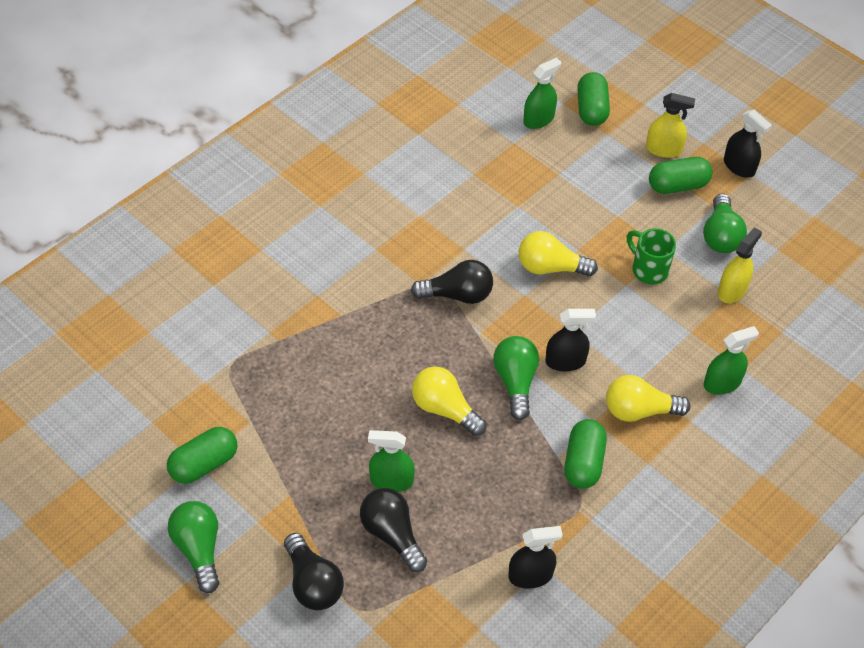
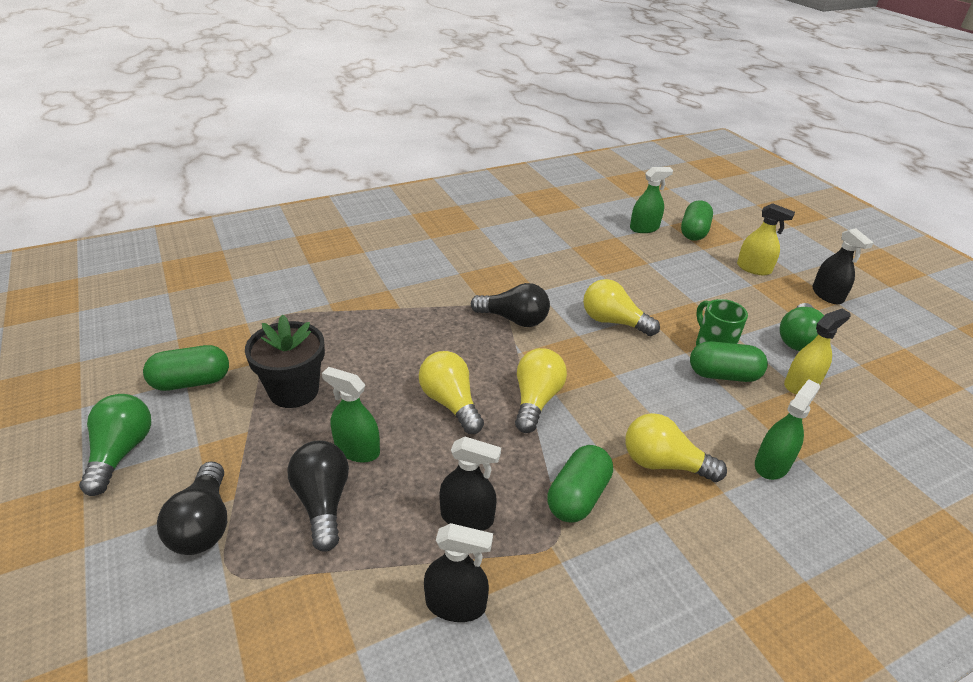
camera: 20 degrees right, 15 degrees down
(302, 442) = (294, 391): none -> black flower pot
(515, 382) = (536, 400): green light bulb -> yellow light bulb
(565, 361) = (597, 397): black spray bottle -> black spray bottle (467, 517)
(678, 185) = (761, 294): green capsule -> green capsule (723, 375)
(722, 383) = (771, 464): green spray bottle -> green spray bottle turned 45 degrees counterclockwise

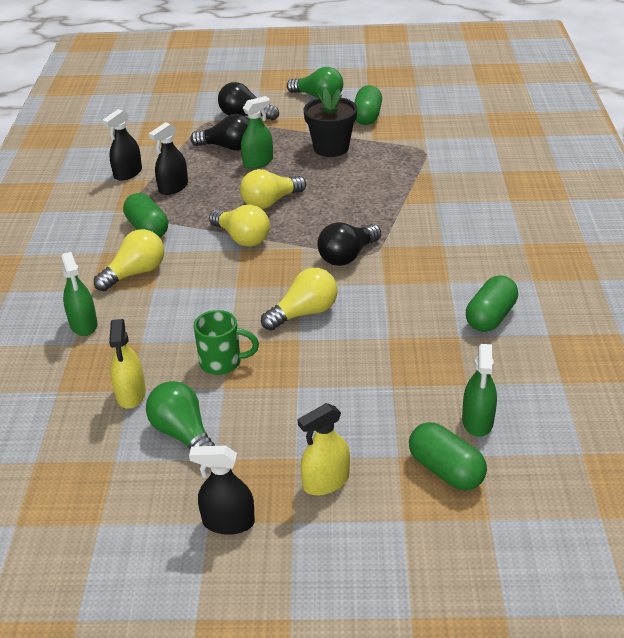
camera: 120 degrees right, 0 degrees up
(450, 403) = (270, 202): yellow light bulb -> yellow light bulb turned 150 degrees clockwise
(723, 375) = (184, 349): green capsule -> green capsule (490, 317)

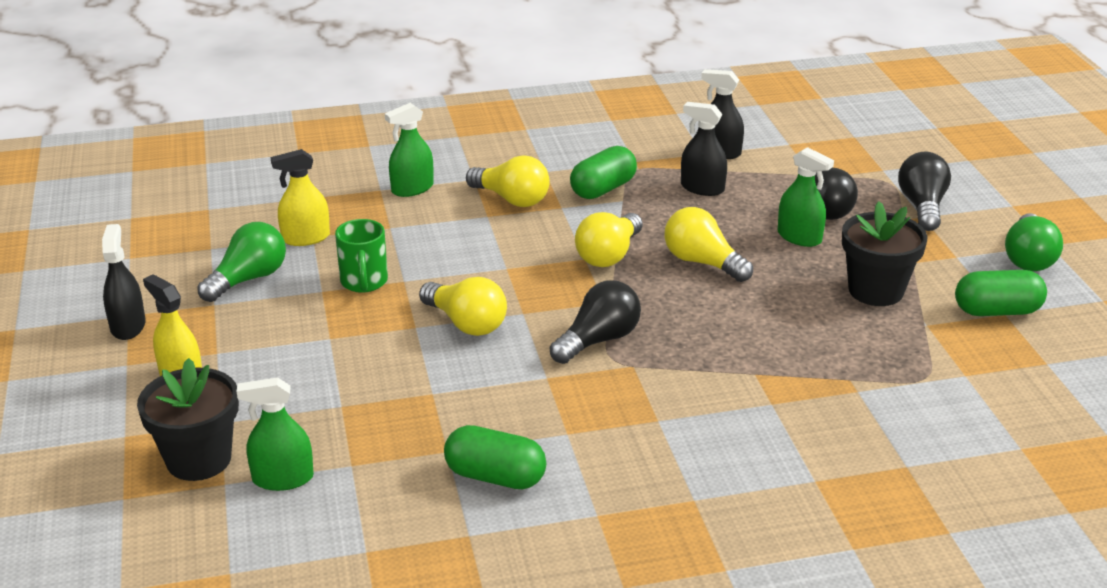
camera: 75 degrees right, 5 degrees down
(347, 256) = (598, 340): black light bulb -> black light bulb turned 105 degrees clockwise
(445, 470) = (199, 459): green capsule -> black flower pot

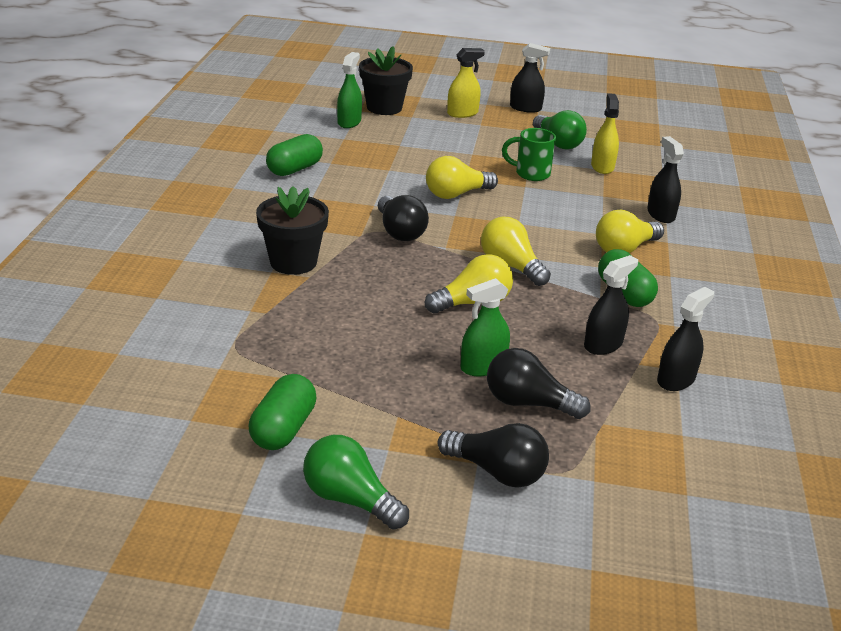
camera: 110 degrees right, 0 degrees up
(412, 188) = (661, 214): green spray bottle -> black spray bottle
(875, 290) = (368, 373): black flower pot -> black flower pot (293, 262)

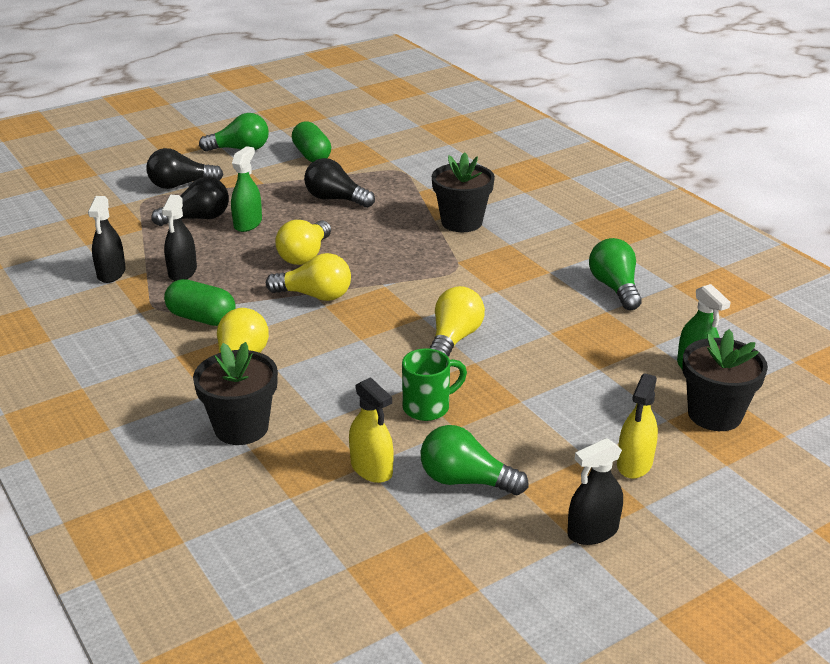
camera: 140 degrees right, 0 degrees up
(295, 169) = (614, 287): green capsule -> green light bulb
(400, 232) = (436, 279): black light bulb -> black light bulb (335, 199)
(661, 214) = (241, 427): black spray bottle -> black flower pot

